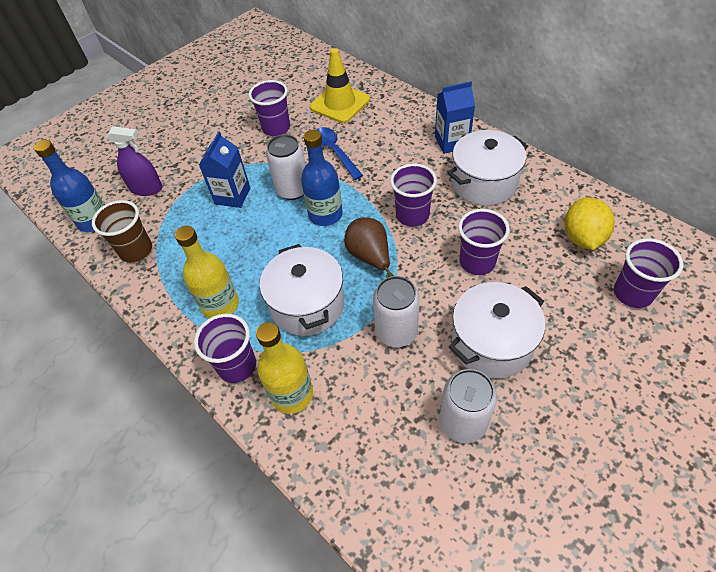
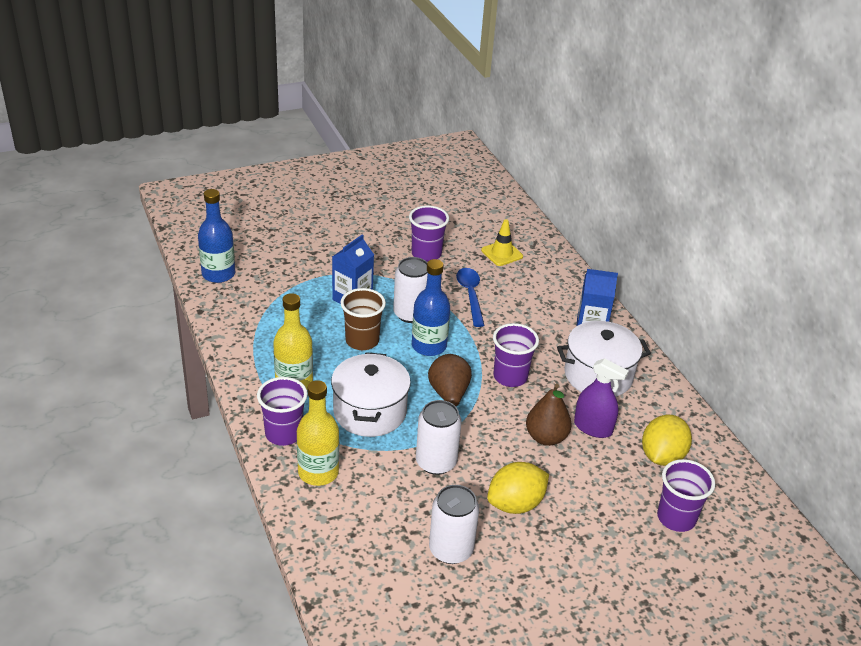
camera: 15 degrees right, 15 degrees down
(136, 250) = (243, 312): brown cup -> brown cup (362, 341)
(146, 188) = (277, 263): purple spray bottle -> purple spray bottle (593, 427)
(340, 103) = (502, 253): yellow traffic cone -> yellow traffic cone, size x0.64
(477, 262) = (546, 437): purple cup -> brown pear
(491, 343) = (515, 504): white pot -> yellow lemon

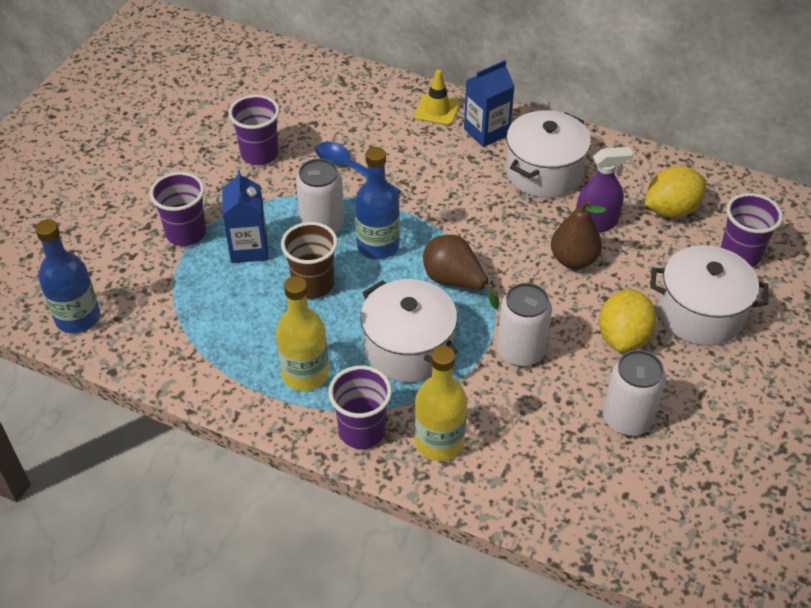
camera: 40 degrees left, 10 degrees up
(502, 253) = (326, 108): yellow traffic cone -> yellow traffic cone (437, 110)
(510, 377) = (480, 225): purple cup -> purple cup (186, 233)
(592, 530) = (700, 313): none -> white pot
(662, 456) = (671, 210): yellow lemon -> yellow lemon turned 75 degrees clockwise

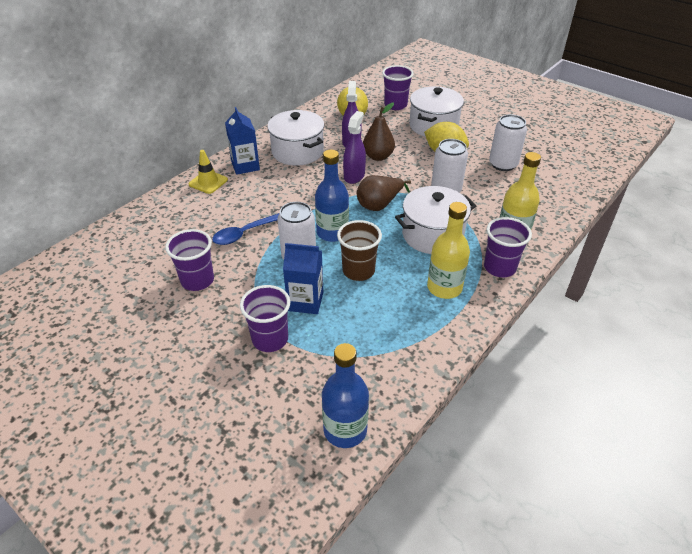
camera: 75 degrees left, 5 degrees down
(512, 242) = (354, 176): none -> purple spray bottle

